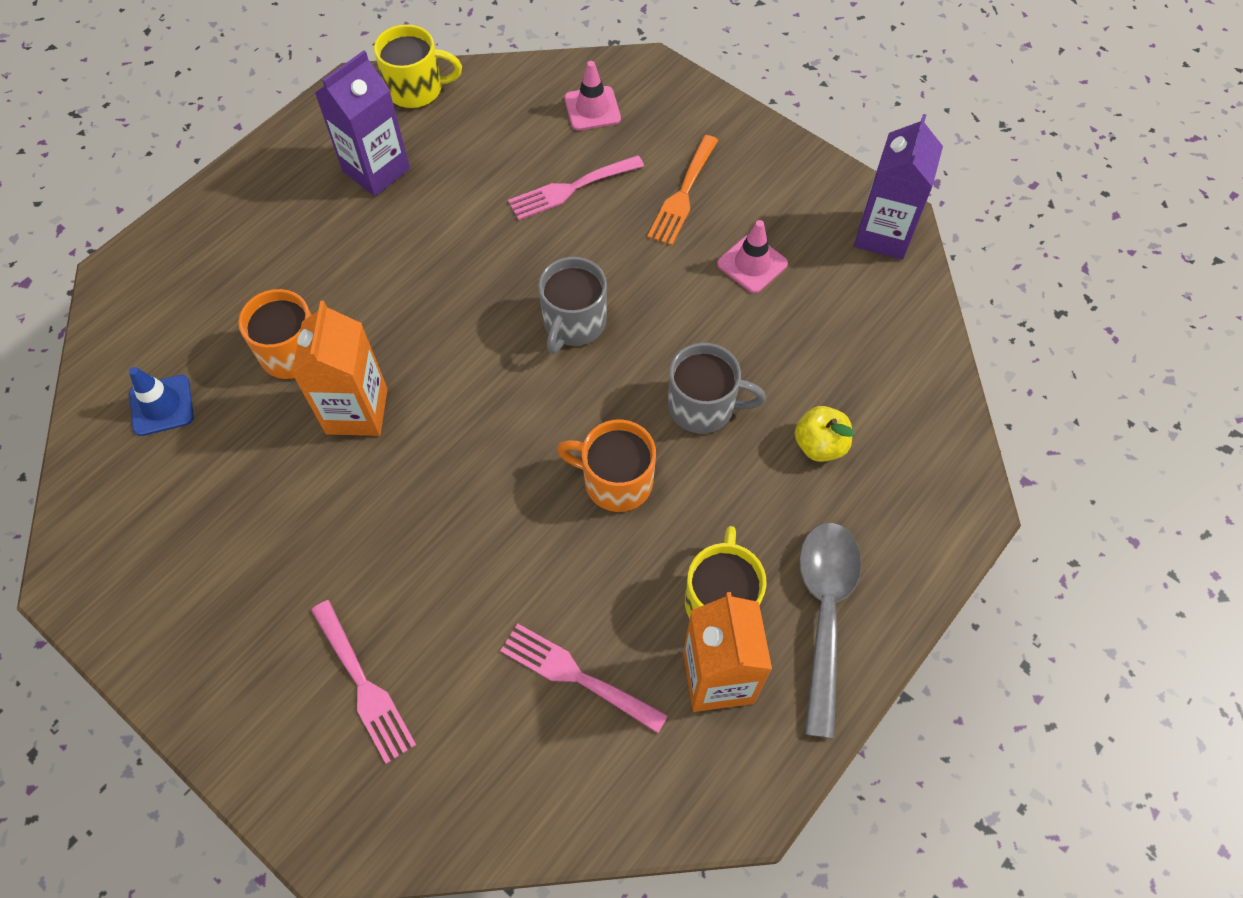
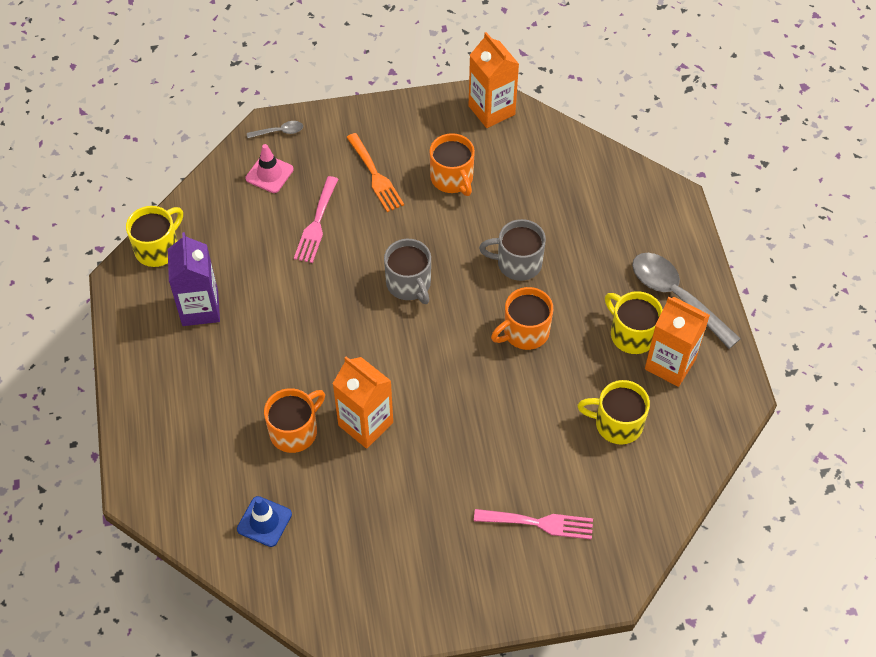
camera: 50 degrees left, 5 degrees down
(576, 675) = (617, 424): pink fork -> yellow mug
(652, 80) = (279, 132): none -> grey spoon
(703, 406) = (517, 263): grey mug -> grey mug turned 135 degrees counterclockwise
(752, 264) = (452, 179): pink traffic cone -> orange mug
(819, 445) = (586, 231): yellow apple -> none
(883, 234) = (491, 110): purple carton -> orange carton

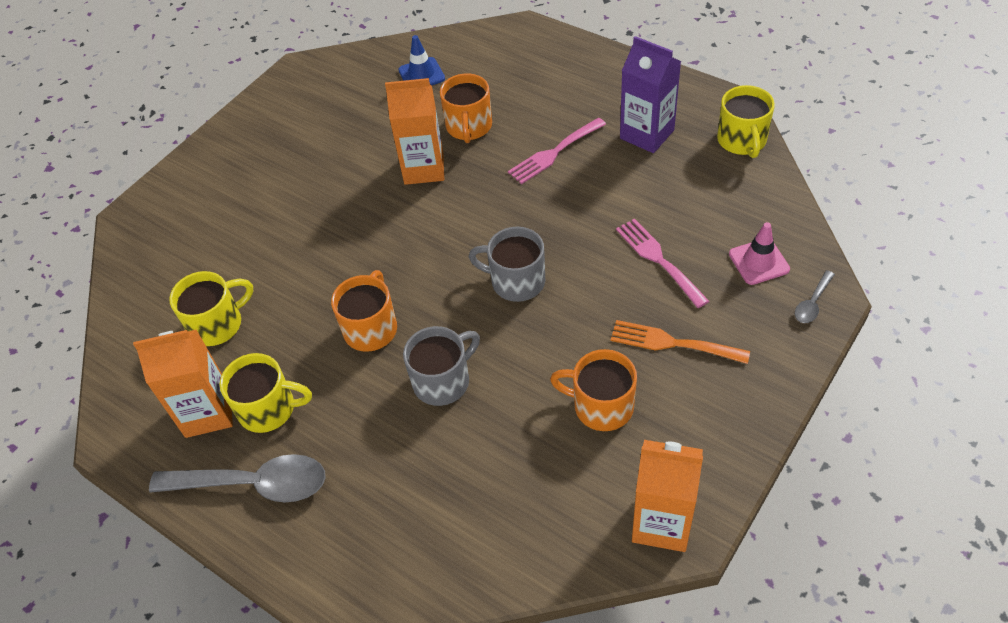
camera: 140 degrees right, 5 degrees down
(539, 523) = (222, 213): pink fork -> pink fork (554, 153)

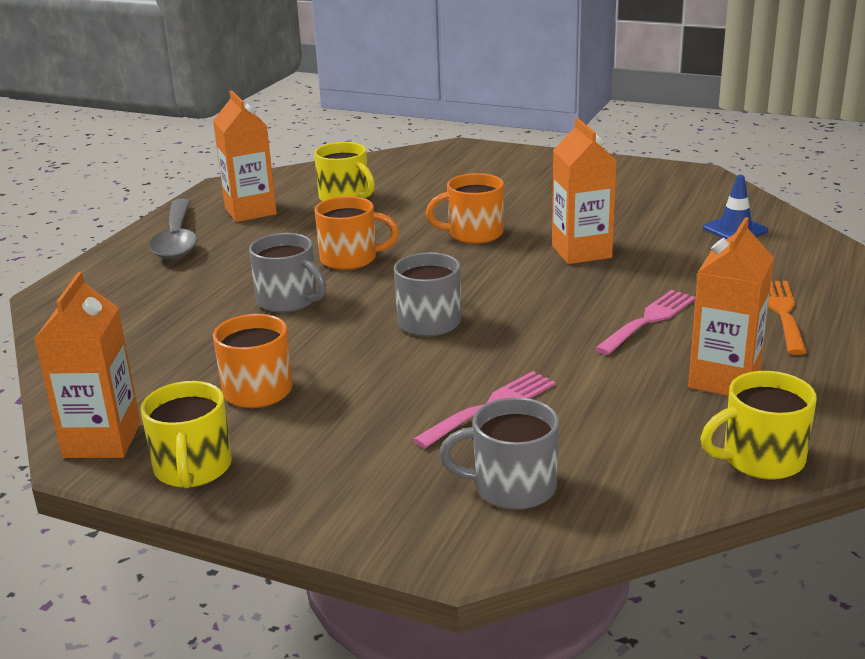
camera: 75 degrees right, 25 degrees down
(269, 409) = (254, 232): yellow mug -> yellow mug (193, 469)
(469, 127) = (663, 266): orange mug -> orange mug (473, 234)
(554, 153) = (648, 320): pink fork -> pink fork turned 90 degrees clockwise
(647, 134) = (724, 379): purple carton -> orange carton
(672, 343) = (354, 428): orange fork -> orange fork (783, 312)
(759, 262) = (512, 487): pink traffic cone -> grey mug
(812, 303) = (445, 539): grey spoon -> none

